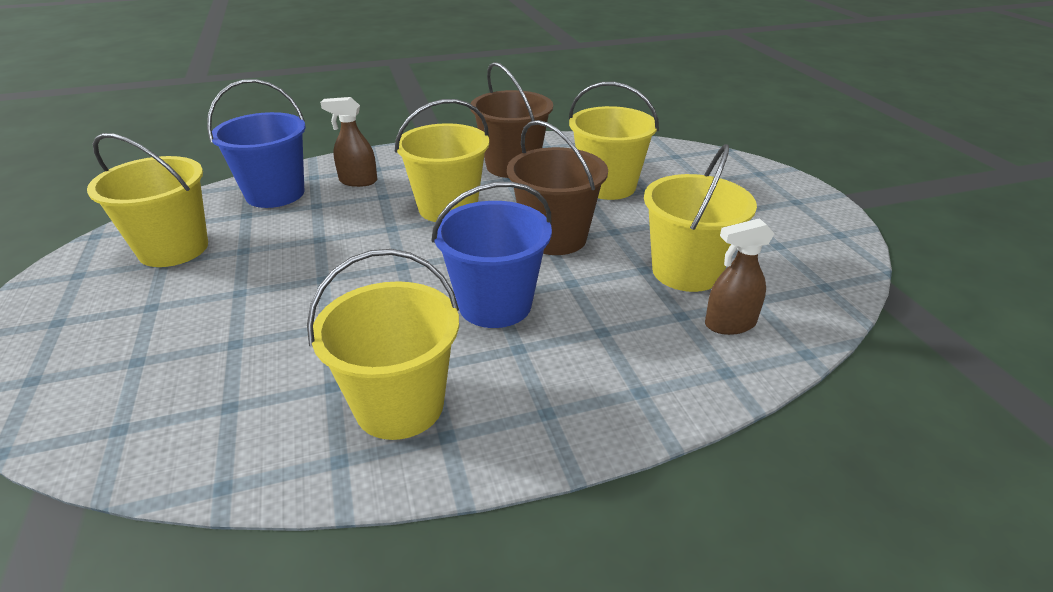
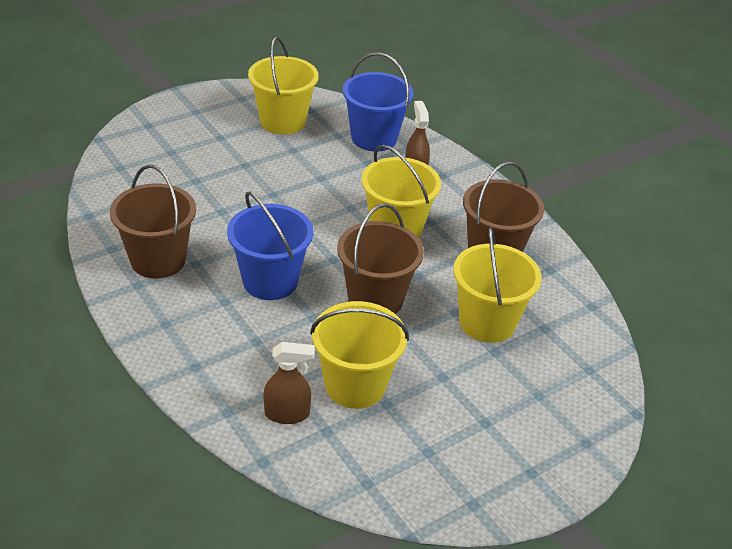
camera: 70 degrees right, 5 degrees up
(399, 405) = (158, 260): yellow bucket -> brown bucket
(729, 324) = (287, 414): brown spray bottle -> brown spray bottle turned 120 degrees clockwise

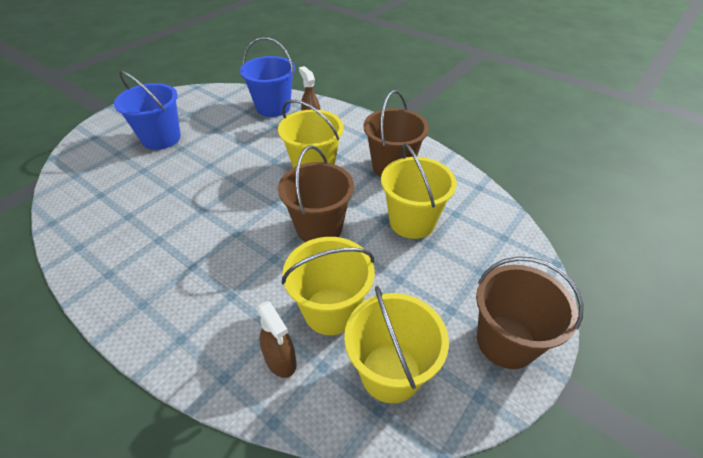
camera: 15 degrees left, 5 degrees up
(158, 260) = (123, 246): brown bucket -> brown bucket (506, 341)
(270, 281) = (227, 237): blue bucket -> blue bucket (161, 138)
(283, 121) = (201, 111): yellow bucket -> yellow bucket (390, 372)
(287, 414) = (280, 360): brown spray bottle -> brown spray bottle turned 75 degrees clockwise

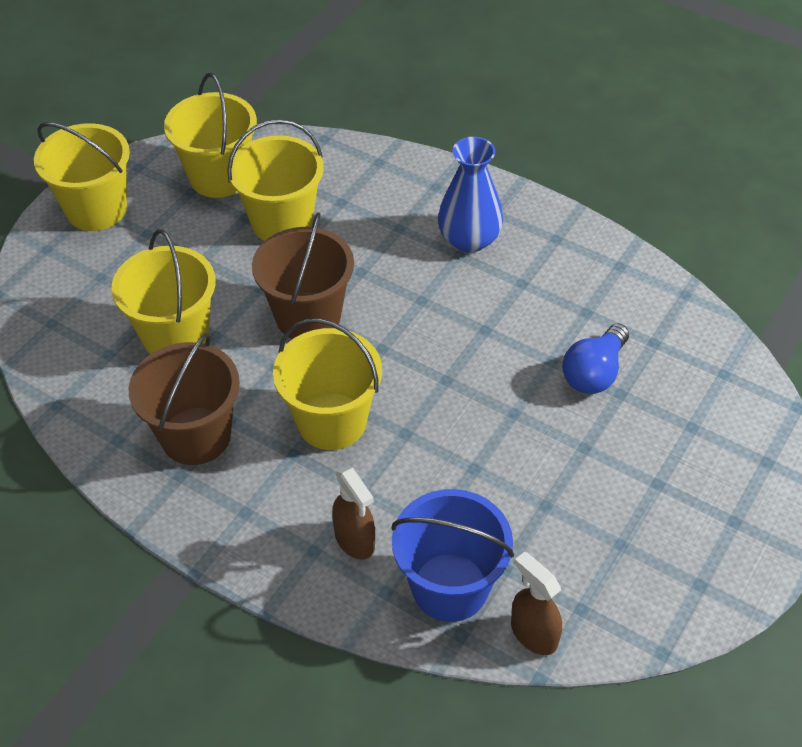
camera: 175 degrees right, 5 degrees up
(150, 181) = (594, 373): none -> blue light bulb
(161, 138) = (636, 470): blue bucket -> none
(178, 279) = (469, 239): none -> blue vase
(280, 360) = (327, 178): brown spray bottle -> brown spray bottle (533, 633)
(506, 341) = (96, 209): brown bucket -> yellow bucket

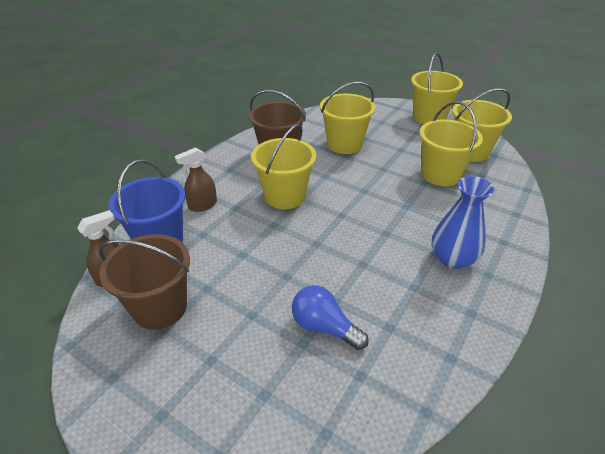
camera: 90 degrees right, 10 degrees down
(308, 316) = (364, 186): brown bucket -> brown bucket (160, 307)

